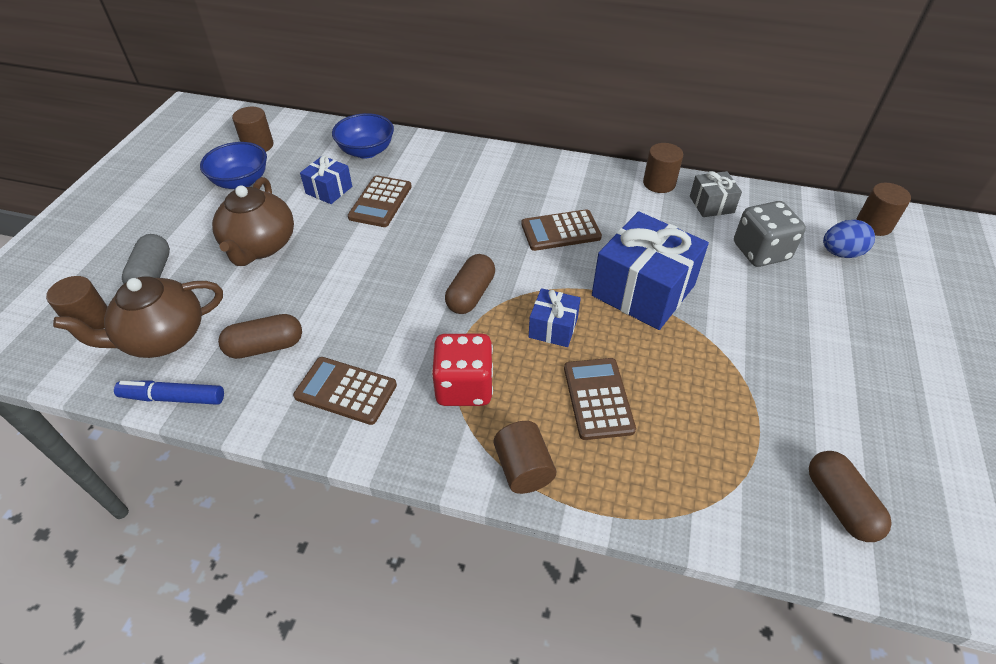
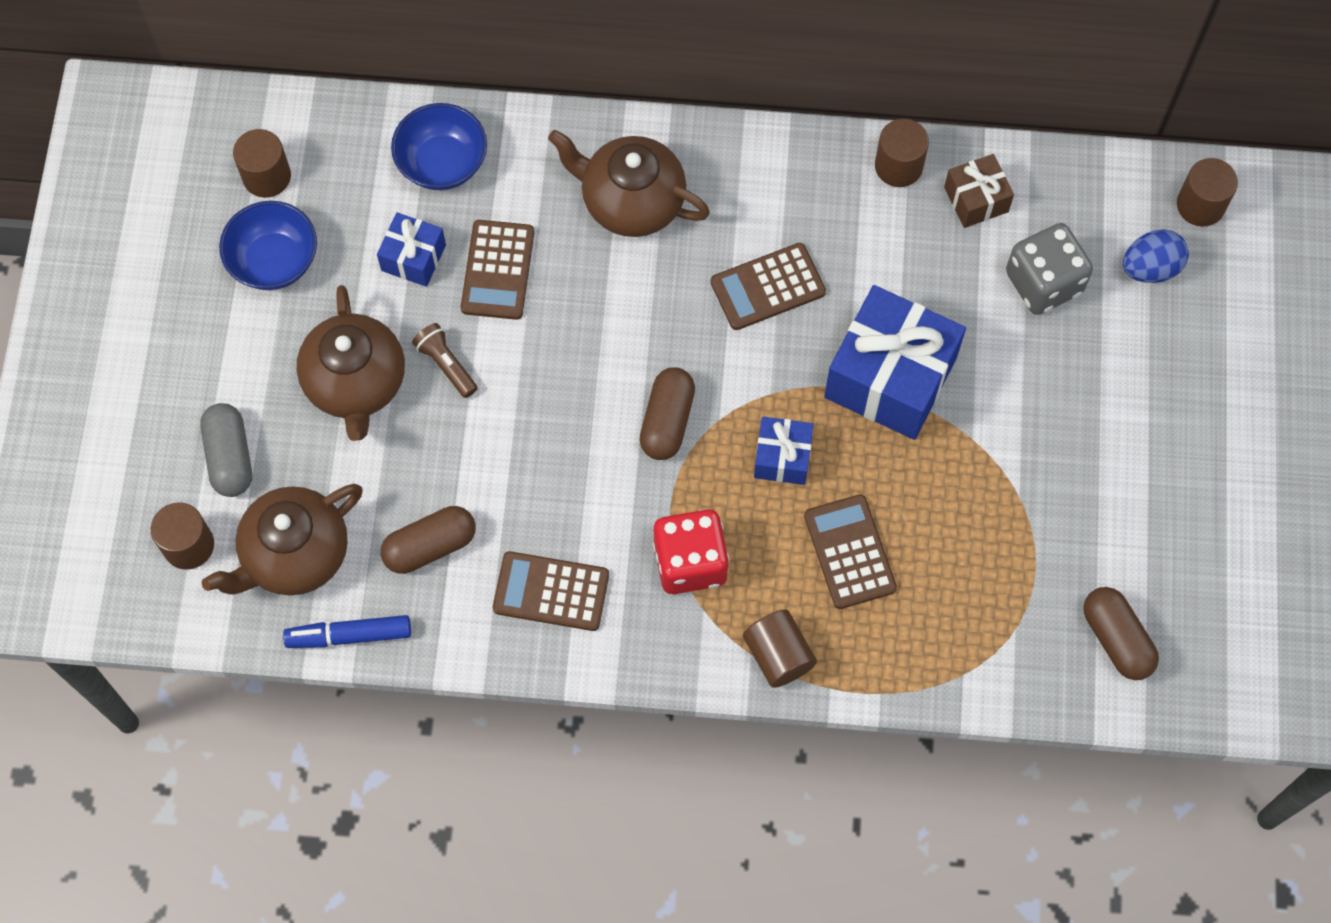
camera: 10 degrees left, 20 degrees up
(326, 244) = (446, 365): none -> brown flashlight
(479, 180) = (631, 201): none -> brown teapot
(711, 204) = (976, 199): grey gift -> brown gift

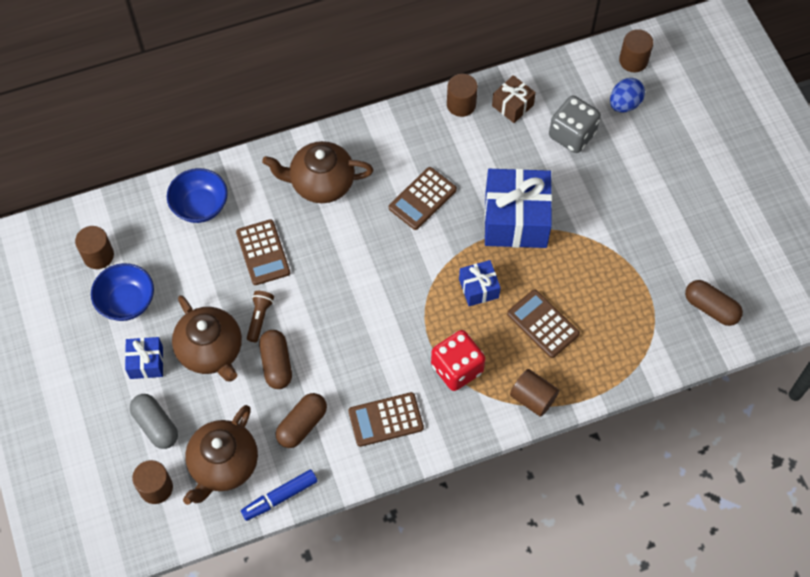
camera: 25 degrees left, 5 degrees down
(413, 258) = (210, 266): blue gift -> blue gift (146, 362)
(446, 365) = (259, 318): brown flashlight -> brown flashlight turned 75 degrees clockwise
(667, 421) = (403, 296): brown capsule -> brown capsule (276, 364)

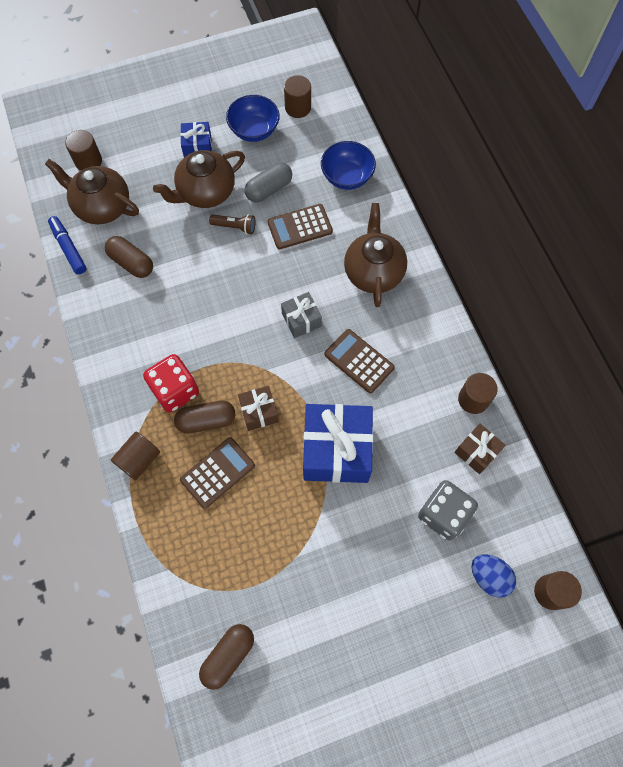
camera: 90 degrees right, 5 degrees up
(156, 425) = (141, 158): grey capsule -> grey capsule (269, 189)
(276, 364) = (190, 241): brown capsule -> brown capsule (206, 420)
(376, 250) = (301, 320): none -> grey gift
(386, 420) = (129, 329): brown calculator -> none
(478, 288) = (259, 412): blue gift -> brown gift

